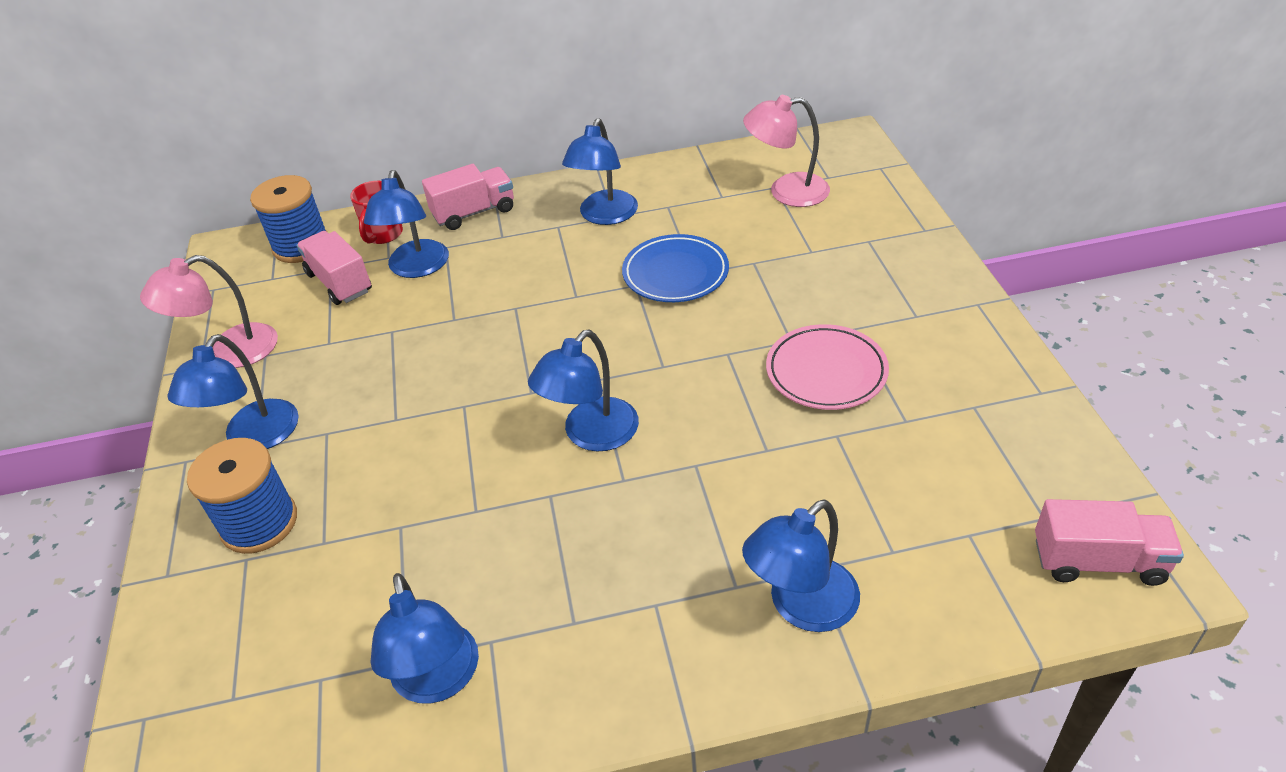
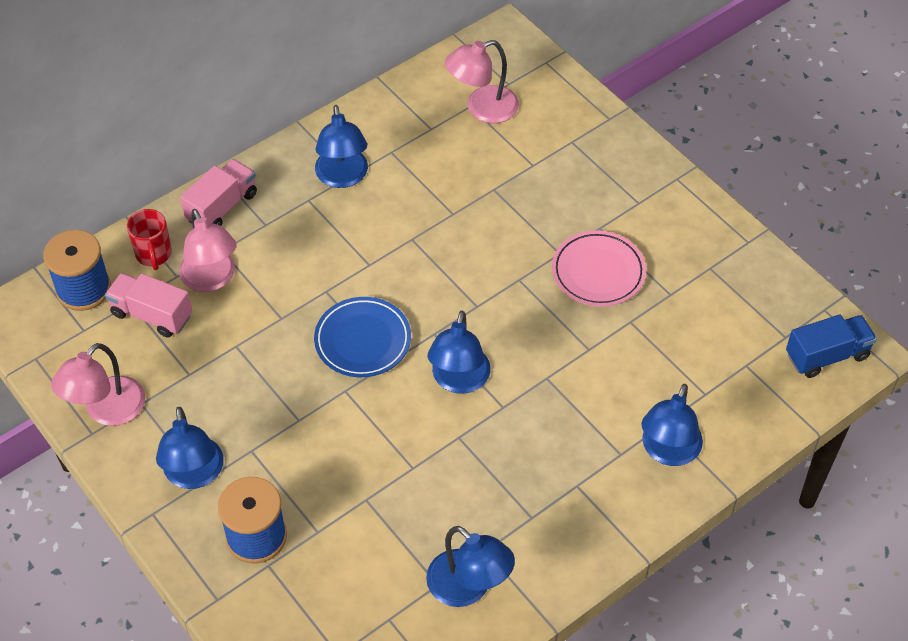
camera: 30 degrees left, 10 degrees up
(416, 268) = (211, 279): blue lamp -> pink lamp
(675, 273) = (437, 218): blue plate -> blue plate (362, 340)
(1098, 561) = (827, 356): pink truck -> blue truck

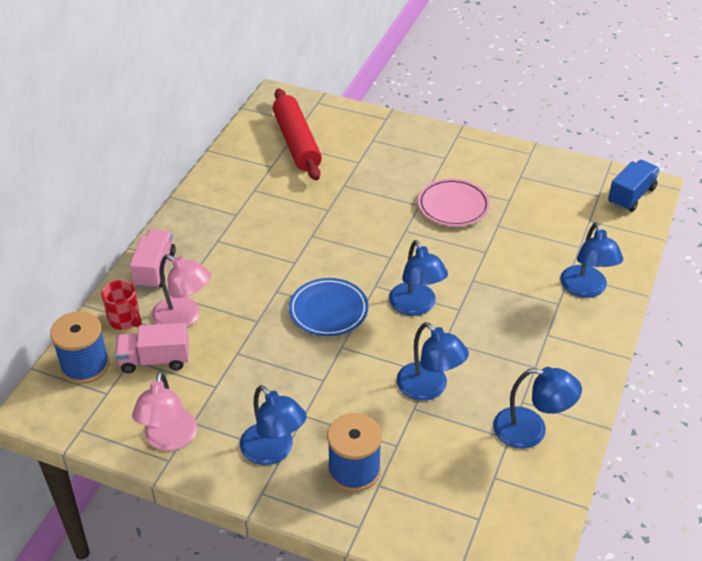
camera: 30 degrees left, 10 degrees down
(343, 177) = (231, 217): blue lamp -> blue lamp (429, 388)
(482, 108) = (297, 142): pink lamp -> red rolling pin

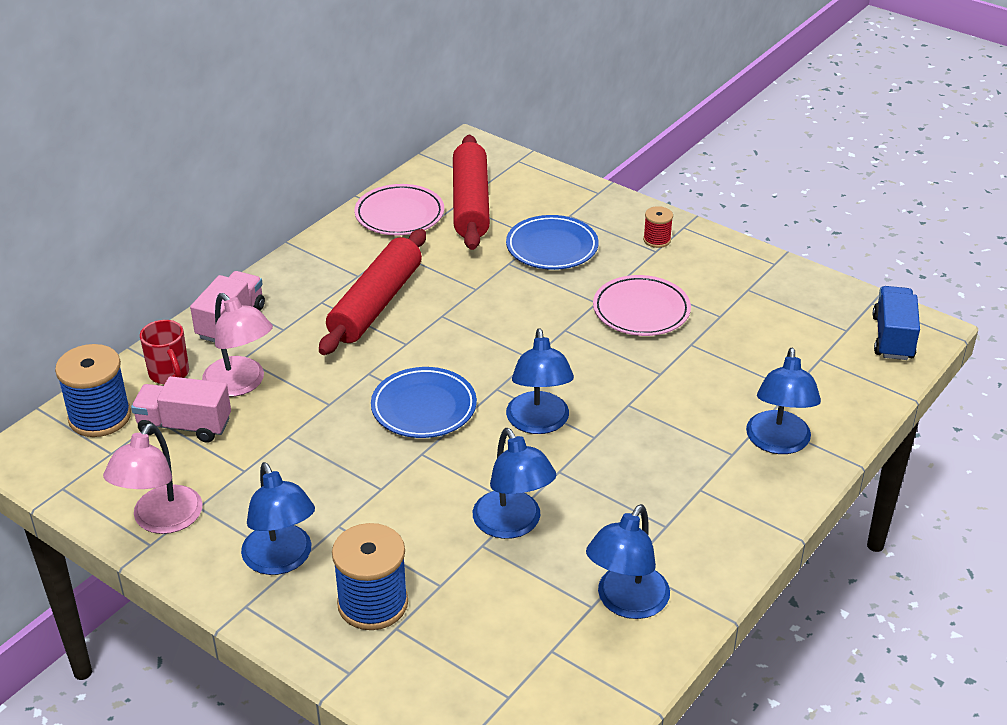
camera: 15 degrees right, 5 degrees down
(247, 160) = (399, 215): none -> pink plate
(259, 235) = (376, 304): none -> red rolling pin
(370, 167) = (552, 247): none -> blue plate
(442, 149) = (657, 240): none -> red spool
(531, 430) = (626, 603): blue lamp -> blue lamp turned 90 degrees clockwise
(631, 196) = (892, 338): blue truck -> blue truck turned 45 degrees counterclockwise

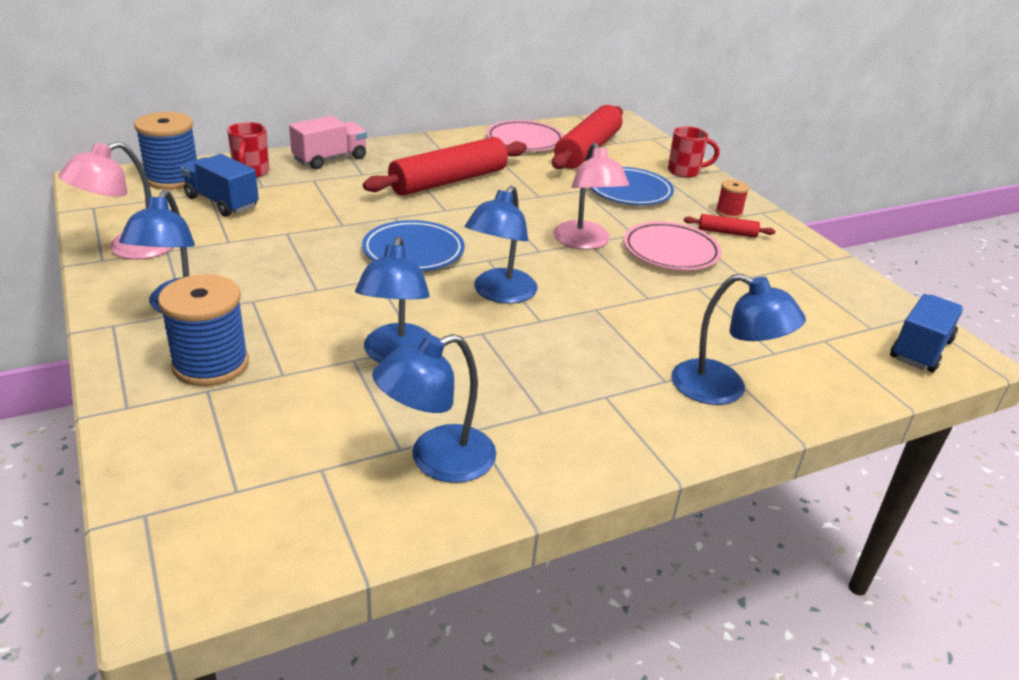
camera: 25 degrees right, 5 degrees down
(185, 426) = (222, 202): pink truck -> blue truck
(241, 384) = (292, 193): pink lamp -> pink lamp (585, 242)
(582, 199) = (685, 172): none -> red mug
(672, 266) = (727, 232): none -> red rolling pin
(778, 443) = (723, 389): blue lamp -> blue lamp turned 90 degrees counterclockwise

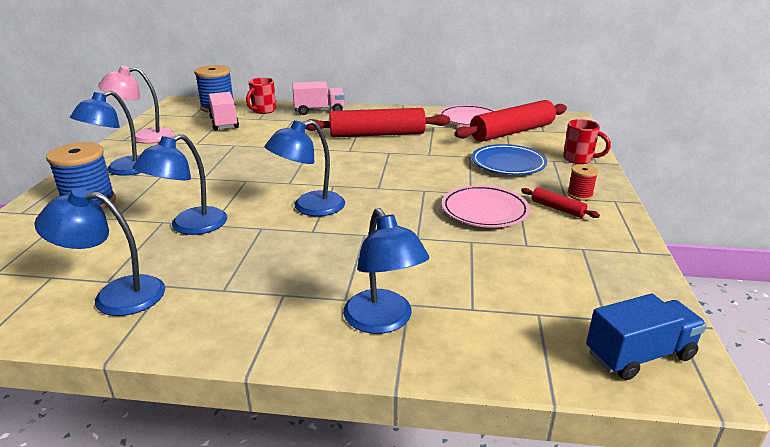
camera: 35 degrees right, 5 degrees down
(222, 202) = (224, 123): blue truck -> pink truck
(413, 251) = (292, 170): blue plate -> none
(585, 242) = (421, 190): pink lamp -> none

